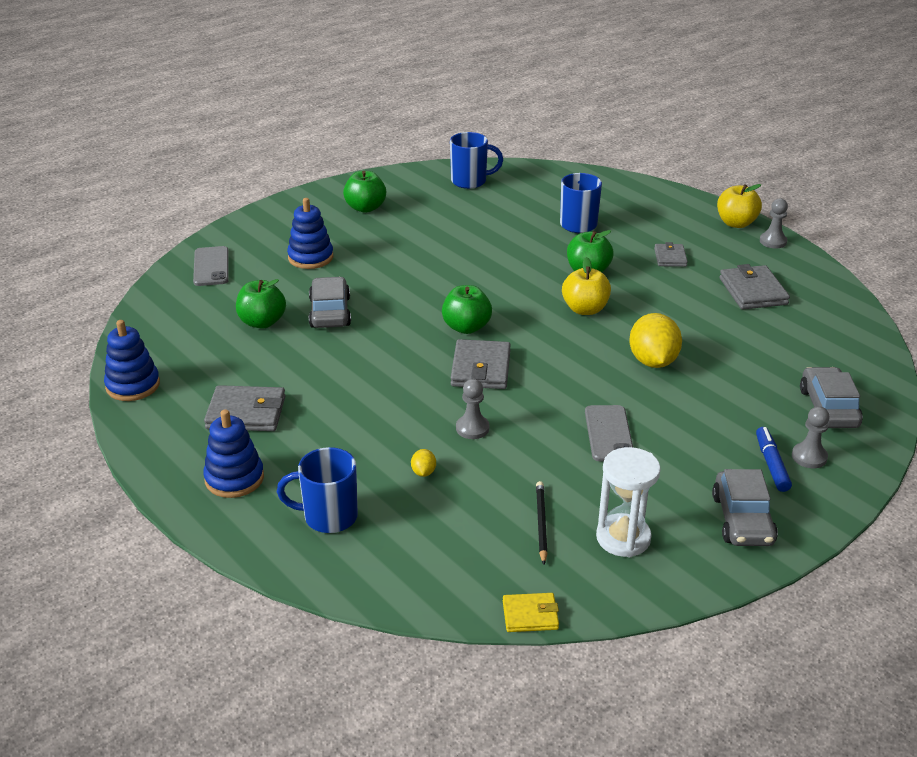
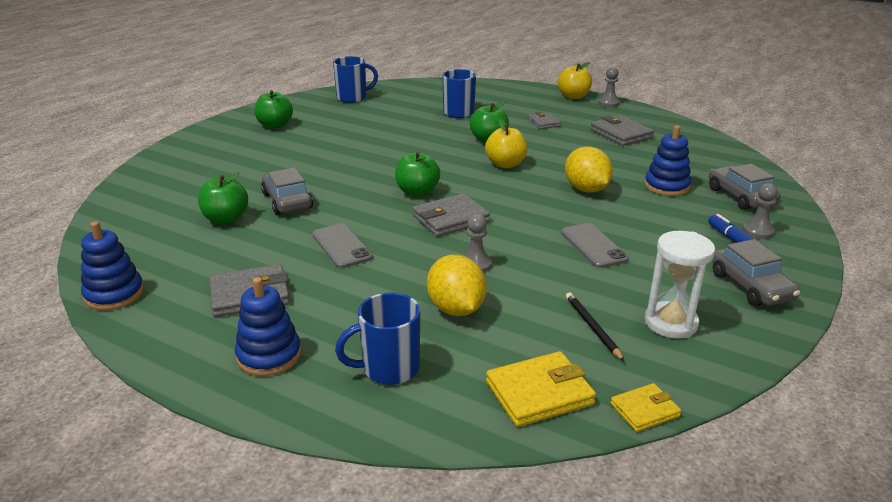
camera: 20 degrees left, 5 degrees down
(211, 267) = (152, 185): grey phone -> grey phone (342, 246)
(310, 257) = (245, 165): blue stacking toy -> blue stacking toy (666, 186)
(423, 472) = (456, 309): yellow lemon -> yellow lemon, size x2.28
(446, 574) = (539, 393): none -> yellow wallet
(481, 368) = (450, 219): grey wallet -> grey wallet turned 75 degrees clockwise

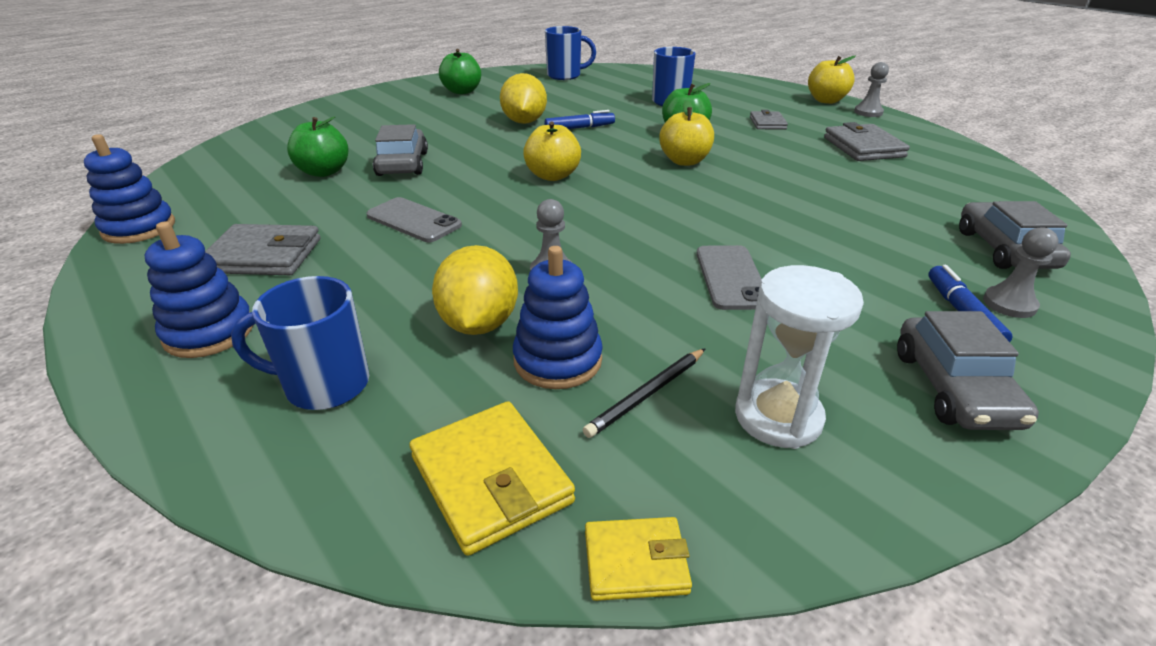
camera: 20 degrees right, 5 degrees up
(342, 246) = (414, 220): grey phone -> grey phone turned 45 degrees counterclockwise
(405, 147) = (580, 128): none -> blue marker
(417, 192) = (552, 176): green apple -> yellow apple
(450, 219) = (566, 212): grey wallet -> none
(539, 393) = (491, 479): yellow wallet -> yellow wallet turned 60 degrees clockwise
(586, 189) = (770, 205): yellow lemon -> yellow lemon (524, 122)
(592, 327) = (647, 394): black pencil -> black pencil turned 135 degrees counterclockwise
(666, 186) = (891, 218): blue stacking toy -> blue stacking toy (557, 360)

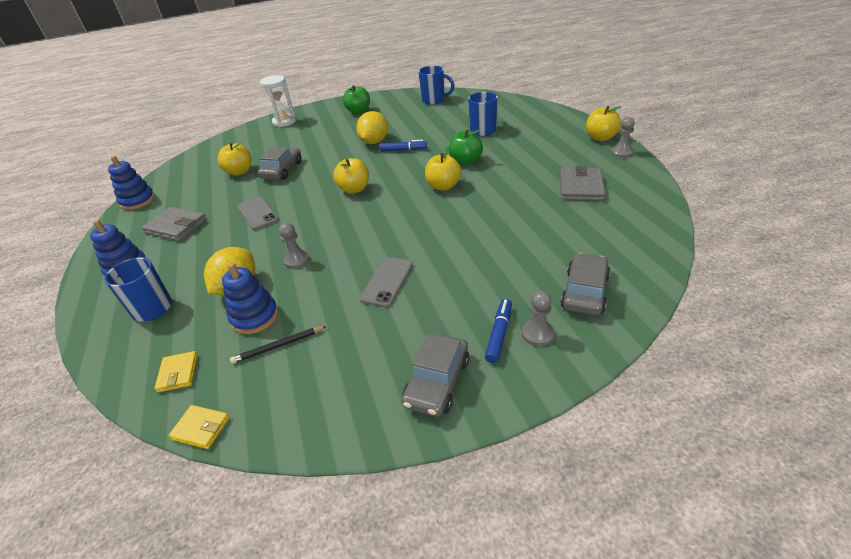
camera: 25 degrees right, 5 degrees up
(324, 172) = (240, 172): green apple -> yellow apple
(491, 479) = (178, 373): yellow wallet -> yellow wallet, size x0.60
(767, 123) = (532, 157): grey wallet -> none
(778, 417) = (327, 375): white hourglass -> white hourglass (284, 122)

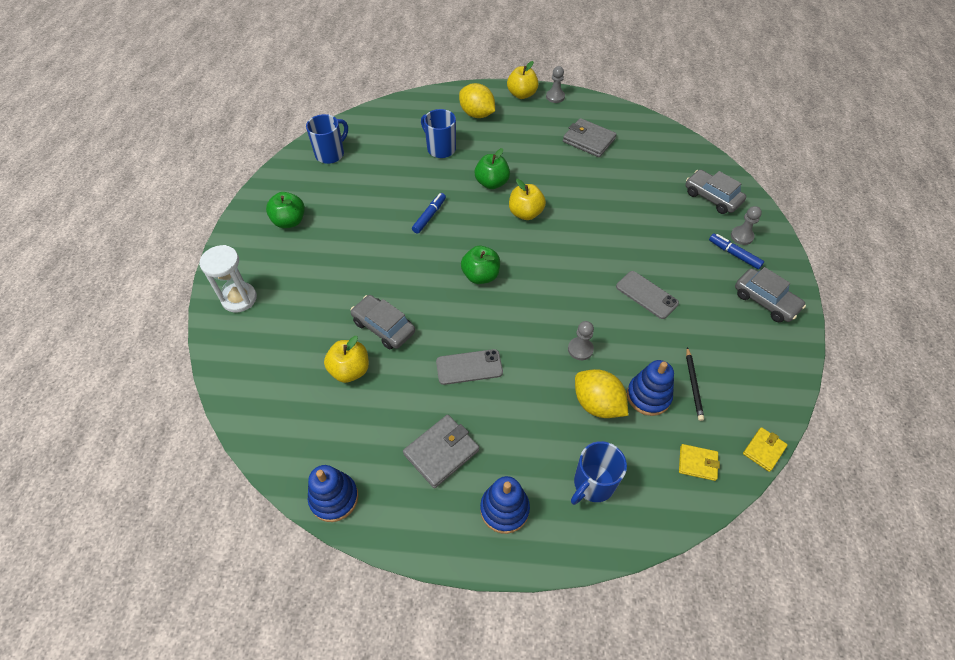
camera: 70 degrees left, 15 degrees up
(354, 189) = (480, 276): yellow apple -> green apple
(374, 142) = (388, 232): yellow lemon -> yellow lemon (477, 114)

